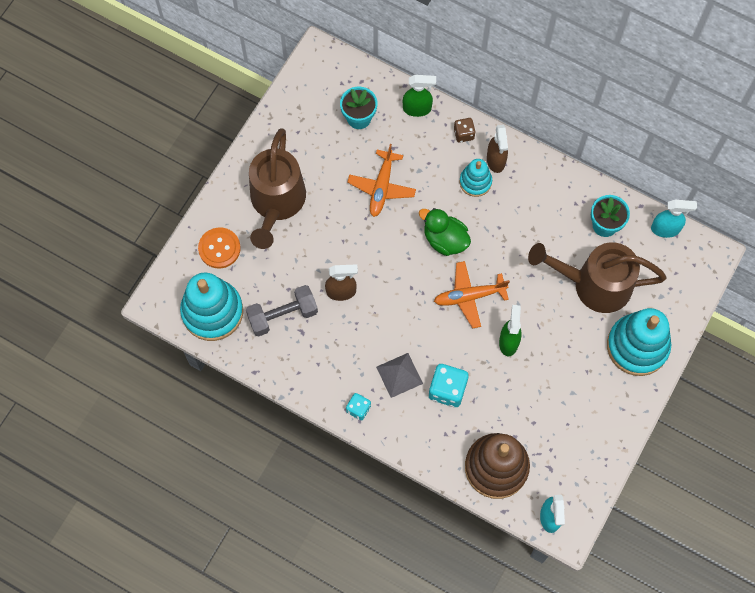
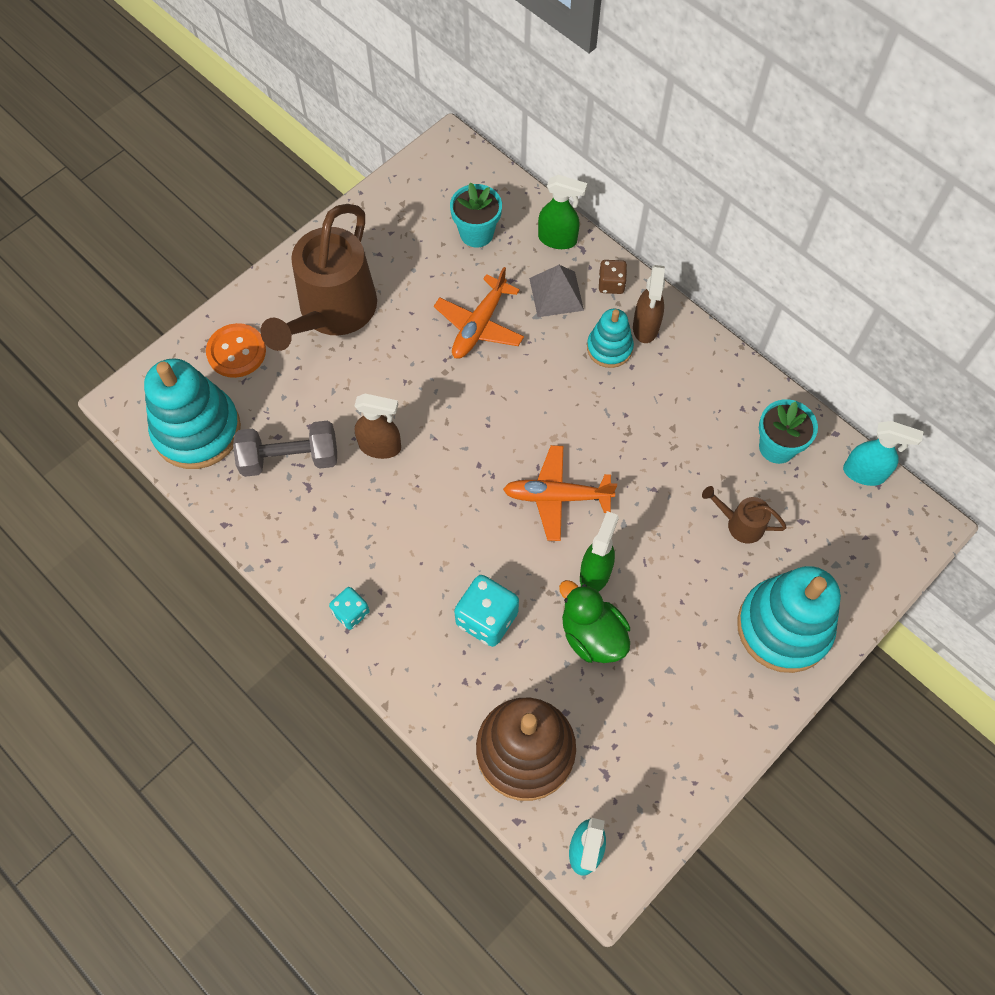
camera: 15 degrees right, 5 degrees down
(399, 375) = (424, 580): grey pyramid -> grey pyramid (556, 294)
(445, 240) = (545, 413): green duck -> green duck (592, 635)
(593, 284) = (739, 523): brown watering can -> brown watering can, size x0.43

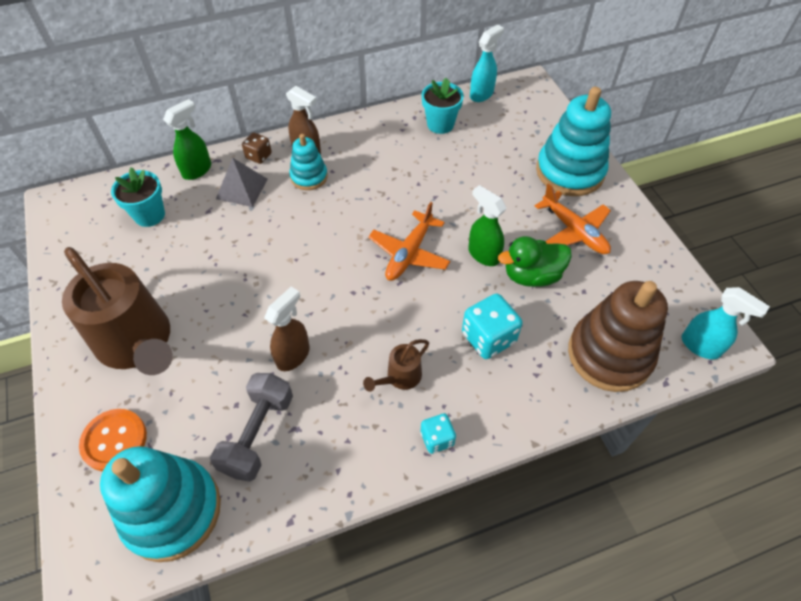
camera: 65 degrees left, 10 degrees down
(479, 325) = (232, 245): orange plane -> orange plane (574, 231)
(739, 523) = (485, 163): brown watering can -> brown watering can (400, 378)

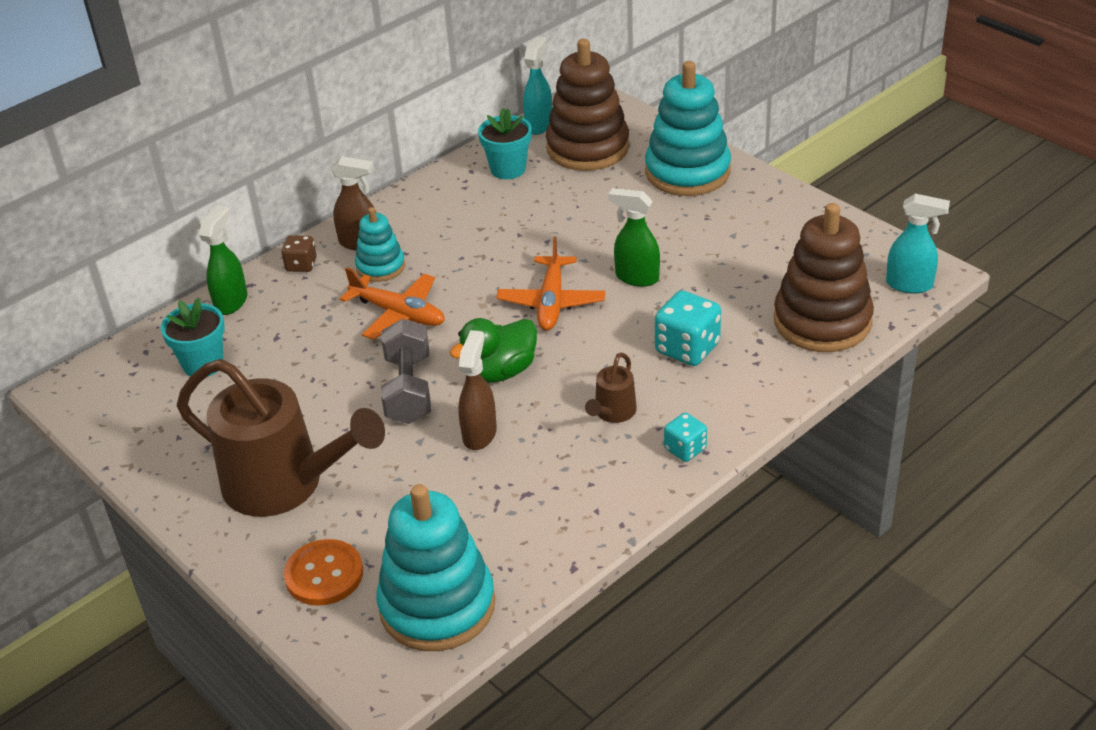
camera: 20 degrees left, 15 degrees down
(242, 189) = (303, 303): grey pyramid -> none
(258, 434) = (487, 512): grey dumbbell -> grey dumbbell (408, 389)
(506, 125) = (587, 148): none -> brown stacking toy
(531, 275) = (701, 280): green duck -> green duck (500, 372)
(574, 231) = (724, 226): orange plane -> orange plane (399, 314)

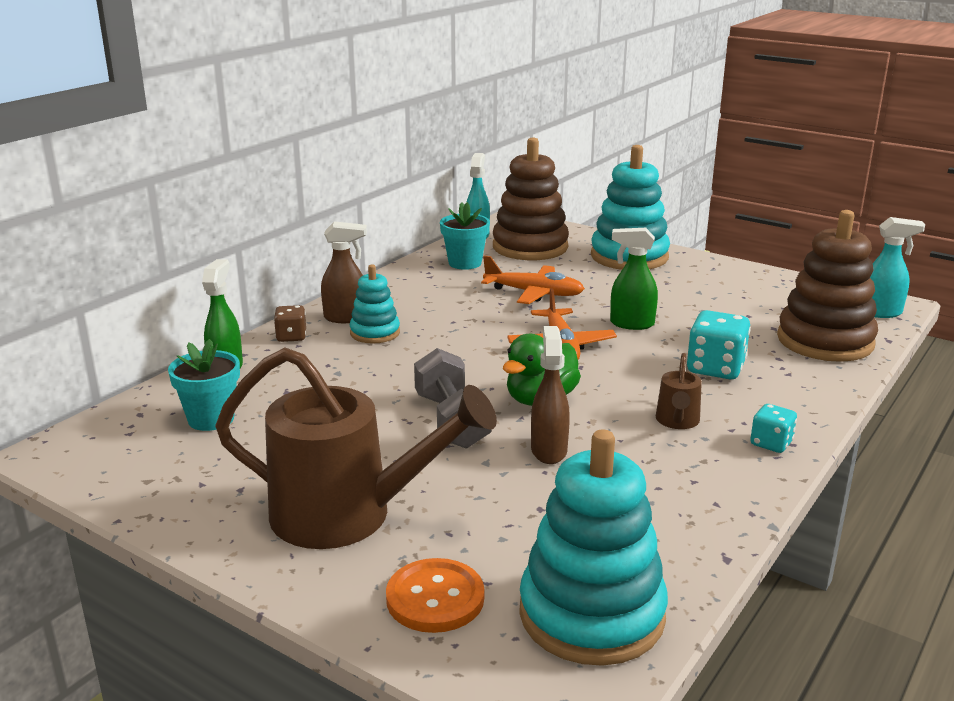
camera: 15 degrees left, 15 degrees down
(399, 314) = (411, 365): orange plane -> orange plane (534, 293)

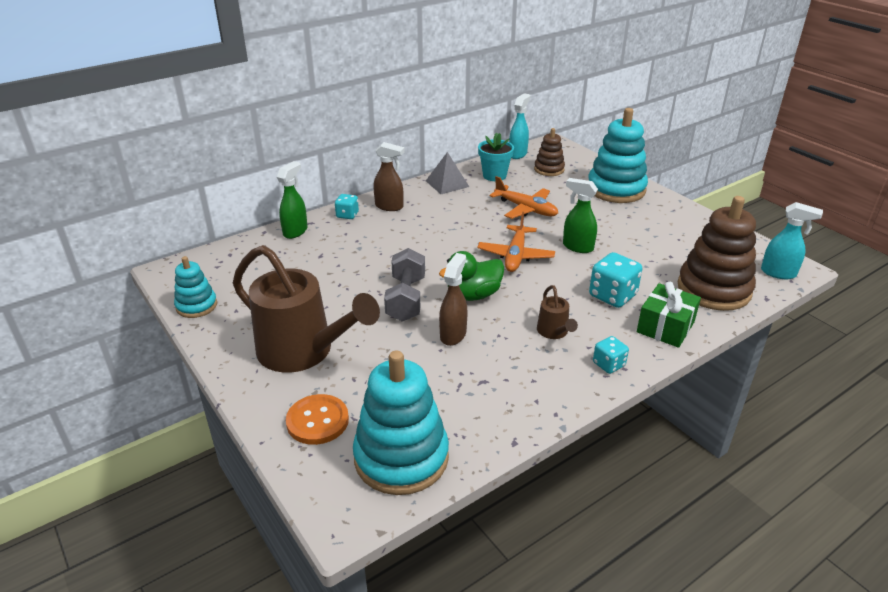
camera: 20 degrees right, 10 degrees up
(211, 419) = (266, 266): turquoise flower pot -> none
(291, 337) = (347, 215): brown dice -> turquoise dice
(375, 333) = (400, 221): turquoise stacking toy -> turquoise stacking toy (196, 306)
(407, 280) = (447, 183): none -> grey pyramid
(530, 247) = (549, 169): brown stacking toy -> brown stacking toy, size x0.54
(677, 422) = (554, 332): brown watering can -> brown watering can turned 45 degrees counterclockwise
(803, 390) = (665, 327): none -> green gift

